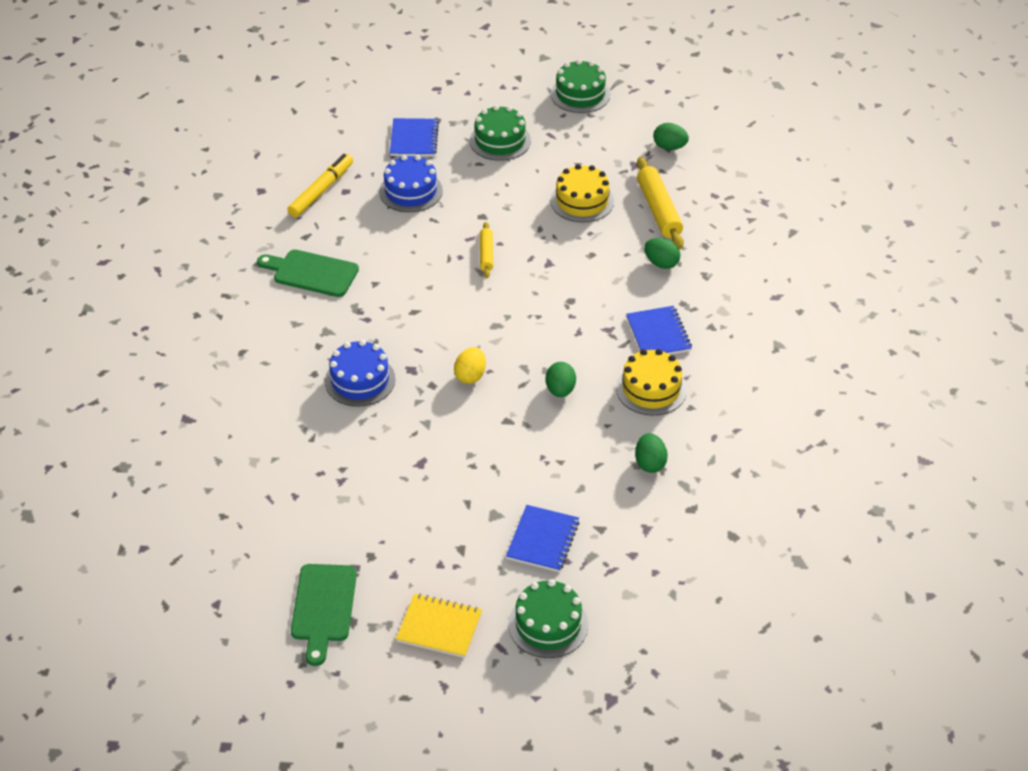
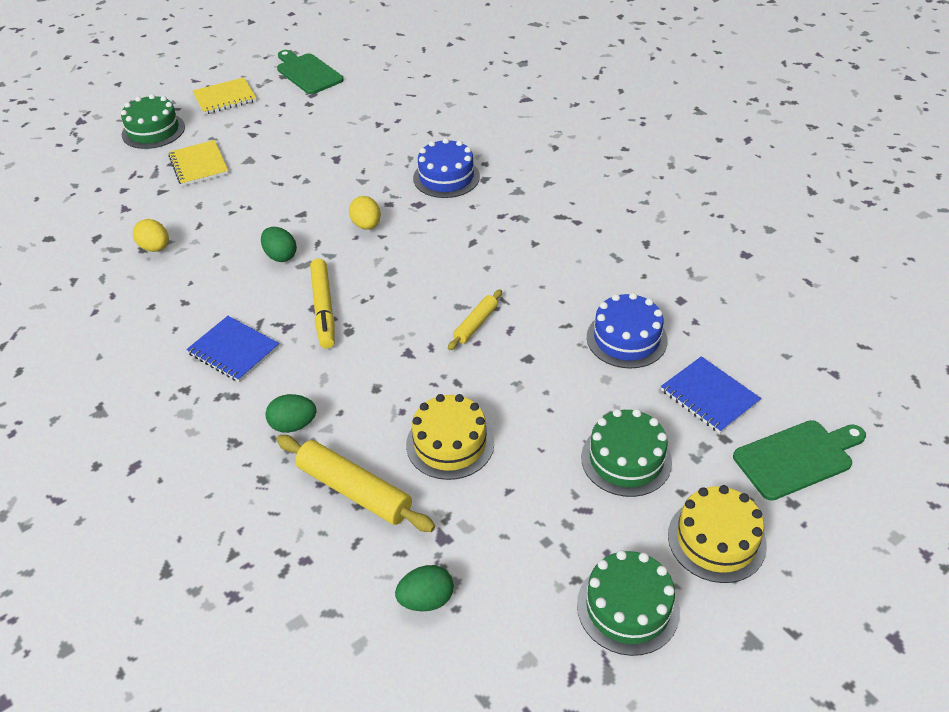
camera: 140 degrees right, 0 degrees up
(312, 273) = (594, 220): green cutting board -> green cutting board (797, 458)
(321, 191) = (700, 286): yellow marker -> yellow marker (324, 308)
(486, 254) = (476, 324): yellow rolling pin -> yellow rolling pin turned 75 degrees clockwise
(543, 540) = (199, 165): blue notebook -> yellow notebook
(650, 463) = (155, 248): green egg -> yellow egg
(651, 389) = (200, 300): yellow cake -> yellow cake (716, 540)

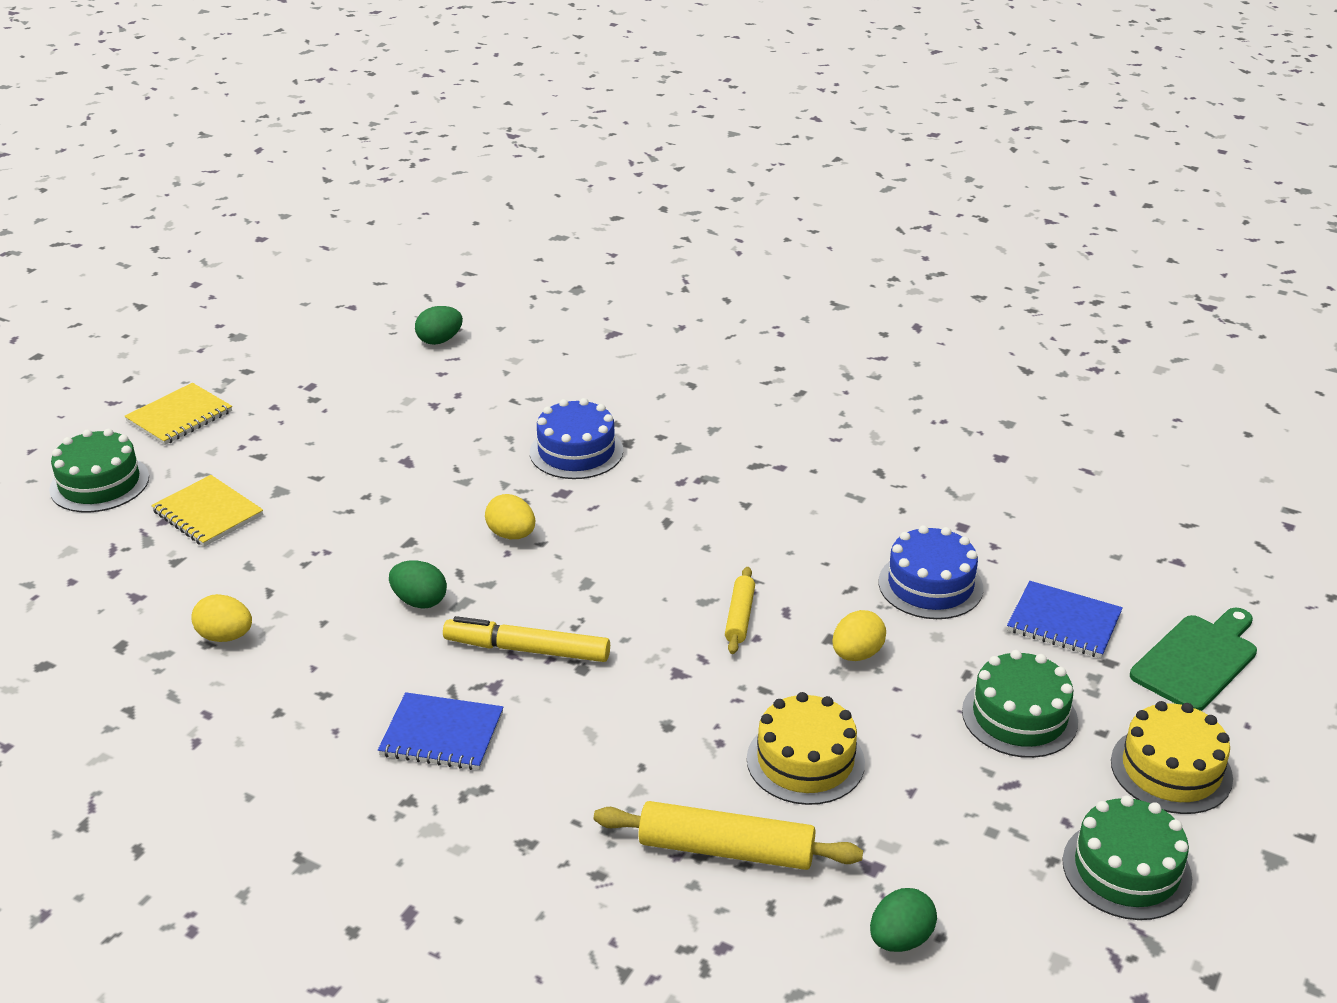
camera: 25 degrees left, 10 degrees down
(293, 425) = (591, 799): green egg -> green egg (440, 340)
(307, 73) = (281, 359): green cutting board -> none
(324, 308) = (528, 650): yellow marker -> yellow marker turned 135 degrees clockwise
(538, 375) = (857, 654): none -> yellow egg

